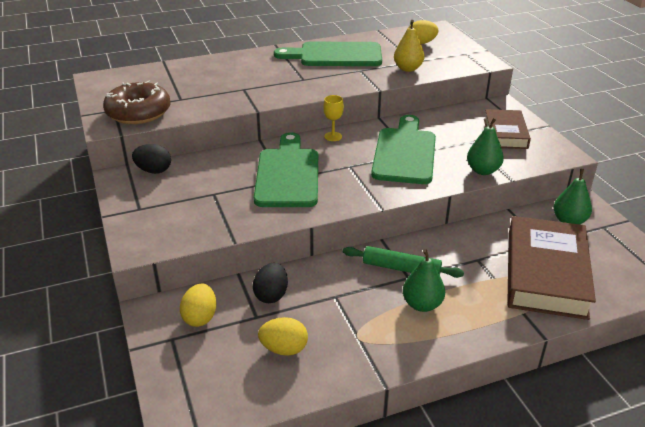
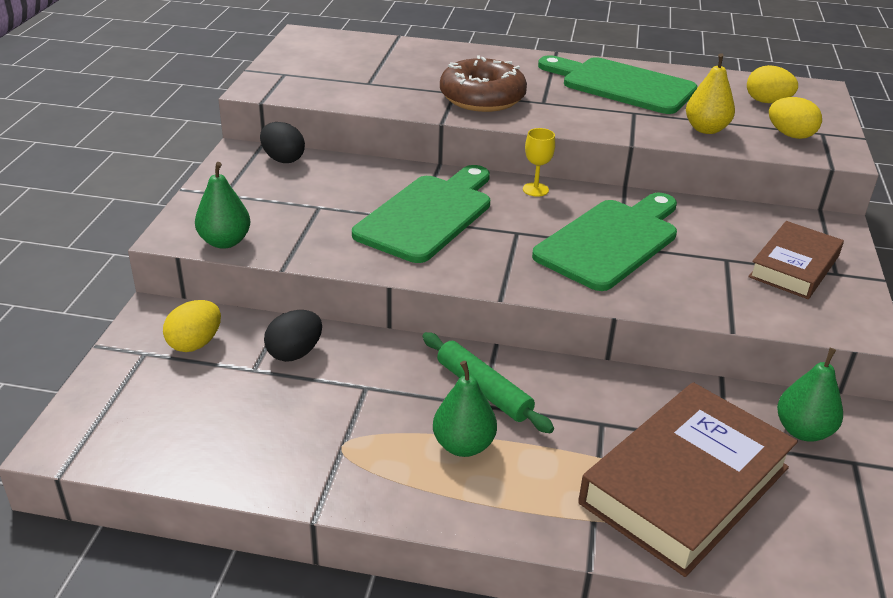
camera: 30 degrees right, 0 degrees up
(138, 112) = (306, 84): brown donut -> brown donut (482, 98)
(284, 349) = (245, 419): yellow egg -> yellow egg (790, 135)
(483, 170) = (700, 303): green pear -> green pear (225, 242)

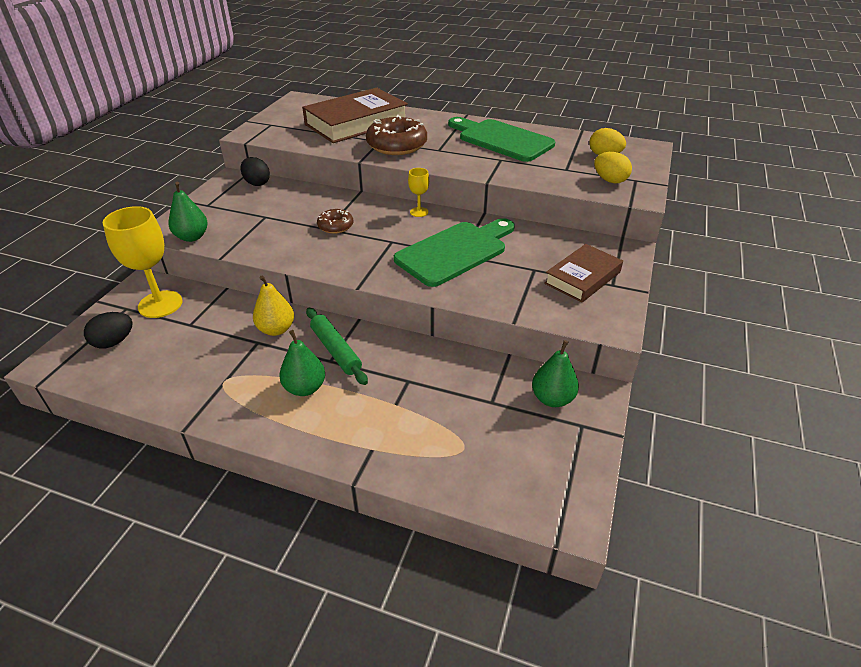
camera: 10 degrees right, 5 degrees up
(195, 343) = (160, 304): yellow egg -> yellow goblet
(295, 353) = (221, 315): black egg -> black egg (114, 342)
(428, 215) = (335, 226): green cutting board -> brown donut
(685, 485) = (448, 430): brown book -> brown book (356, 123)
(706, 129) = (547, 173): yellow pear -> yellow pear (276, 329)

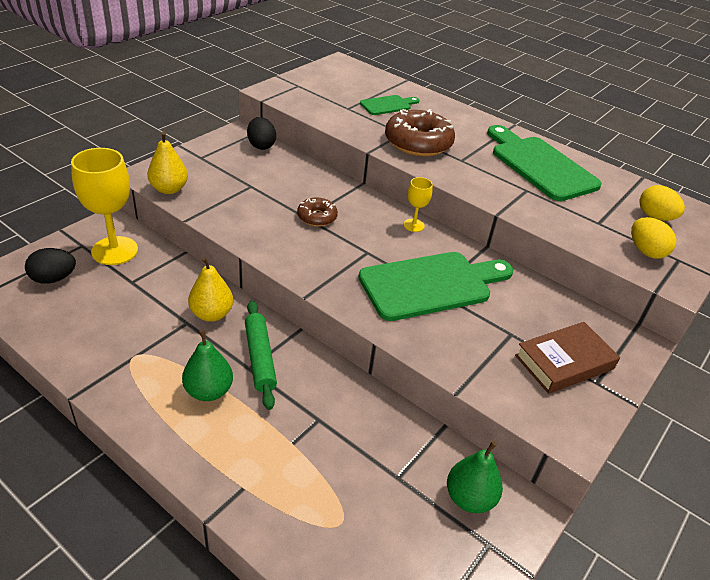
camera: 15 degrees right, 0 degrees up
(192, 237) = (169, 189): green pear -> yellow pear
(356, 123) = (388, 105): brown book -> green cutting board

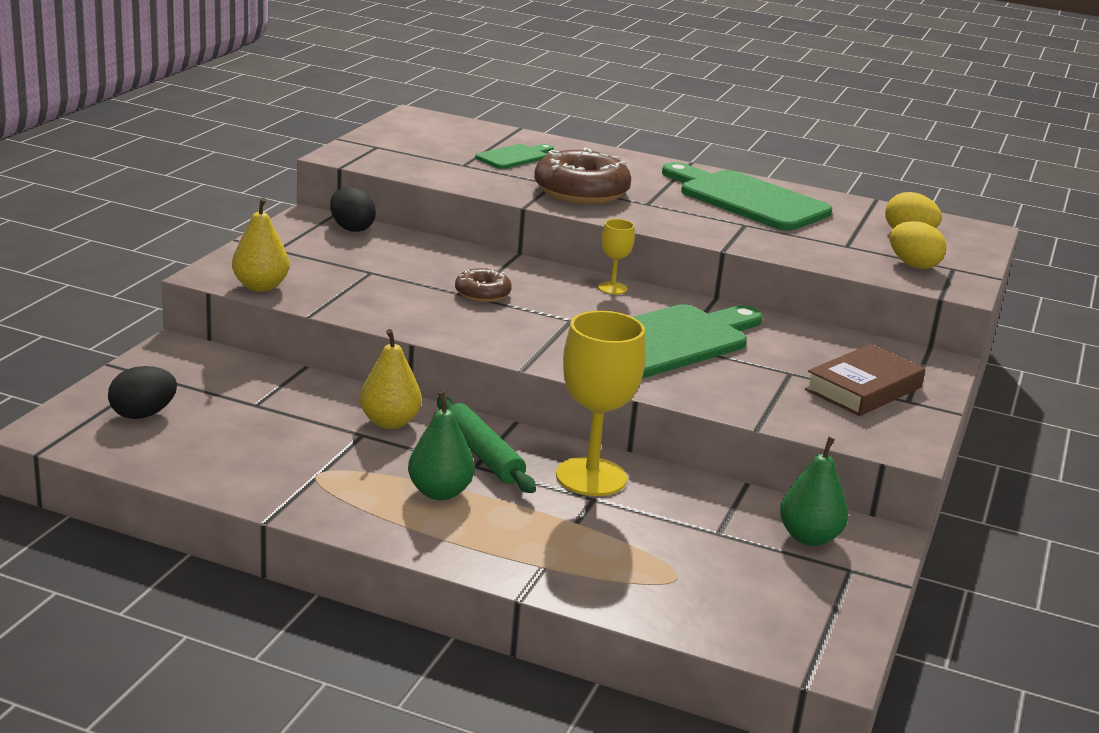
camera: 15 degrees left, 15 degrees down
(114, 251) = (205, 376): yellow goblet -> yellow goblet (591, 477)

